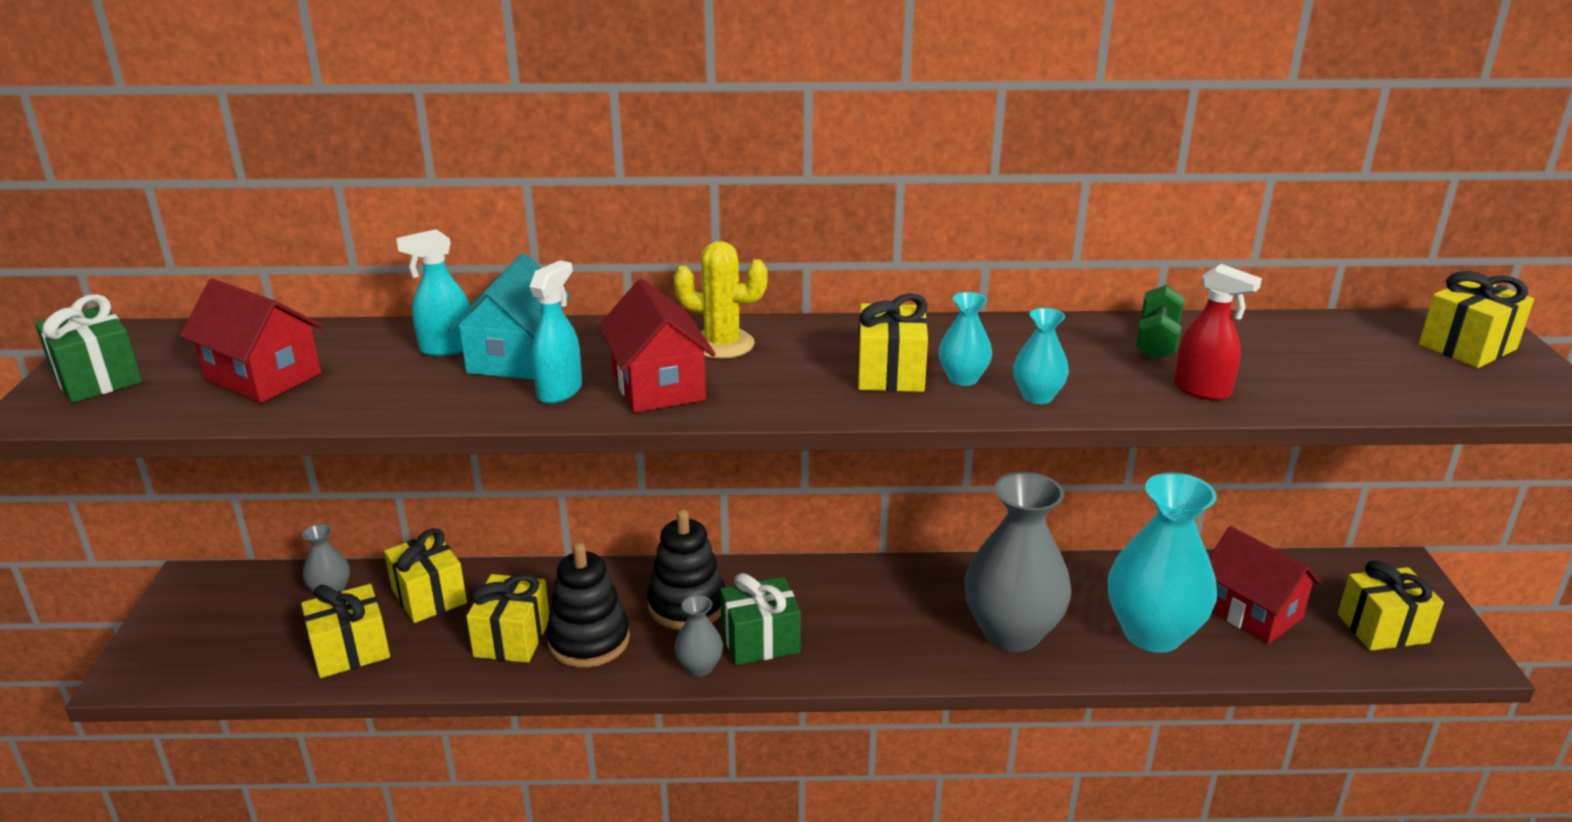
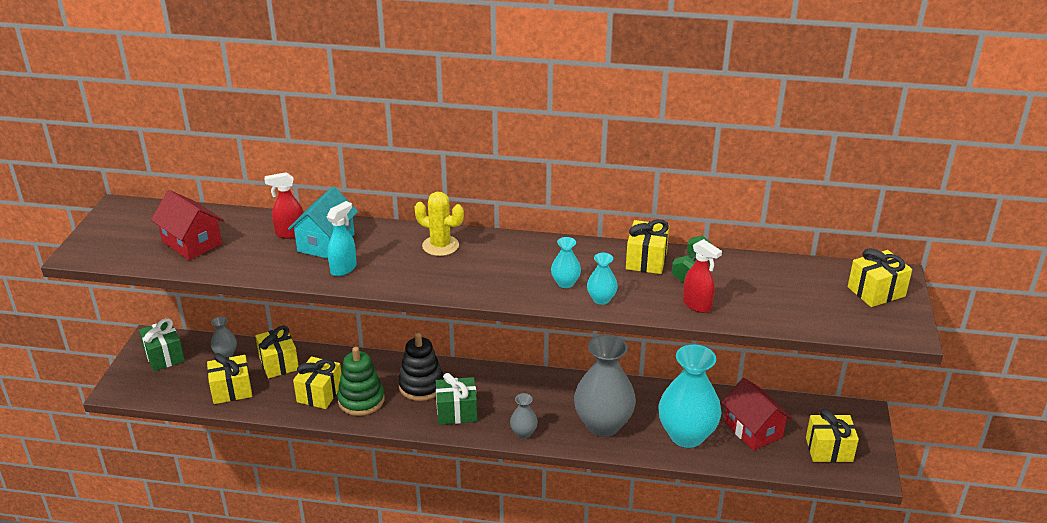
camera: 10 degrees right, 5 degrees up
(97, 379) = (108, 236): green gift -> green gift (164, 356)
(446, 348) = (290, 233): turquoise spray bottle -> red spray bottle
(588, 640) = (361, 400): black stacking toy -> green stacking toy
(658, 386) = (397, 270): red house -> none
(699, 667) = (418, 423): grey vase -> grey vase (523, 433)
(890, 373) = (526, 275): yellow gift -> yellow gift (646, 260)

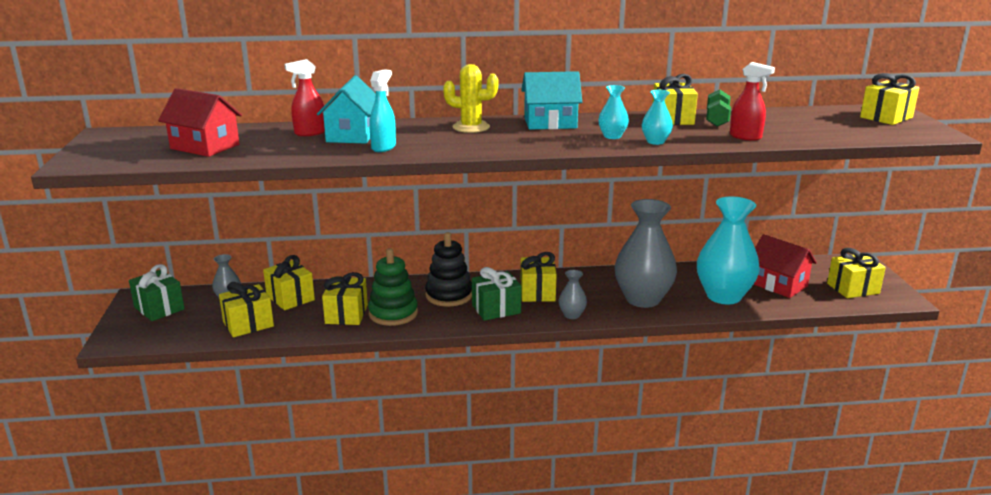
camera: 15 degrees left, 10 degrees down
(506, 397) = (537, 292): none -> yellow gift
(520, 249) = (550, 123): none -> turquoise house

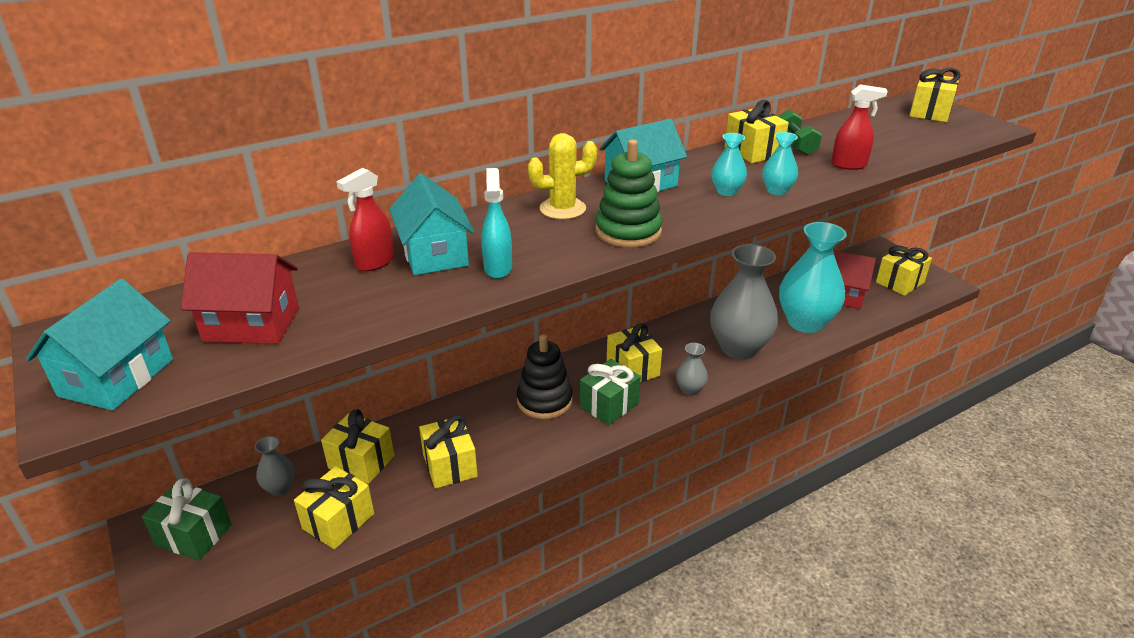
camera: 25 degrees left, 10 degrees up
(111, 154) = (116, 377): none -> turquoise house
(393, 313) = (503, 447): green stacking toy -> green stacking toy (628, 231)

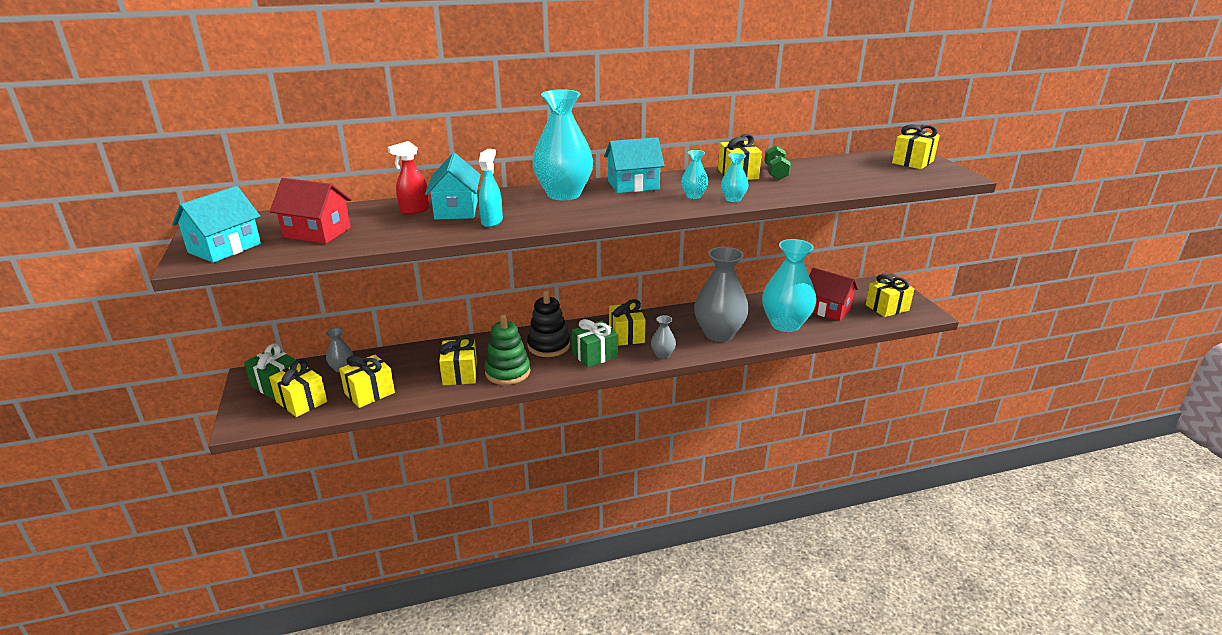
camera: 15 degrees right, 5 degrees down
(361, 462) = (402, 362): yellow gift -> yellow gift (301, 401)
(562, 209) = (564, 194): yellow cactus -> turquoise vase
(628, 231) = (599, 211): green stacking toy -> green stacking toy (507, 372)
(849, 165) = (807, 189): red spray bottle -> none

